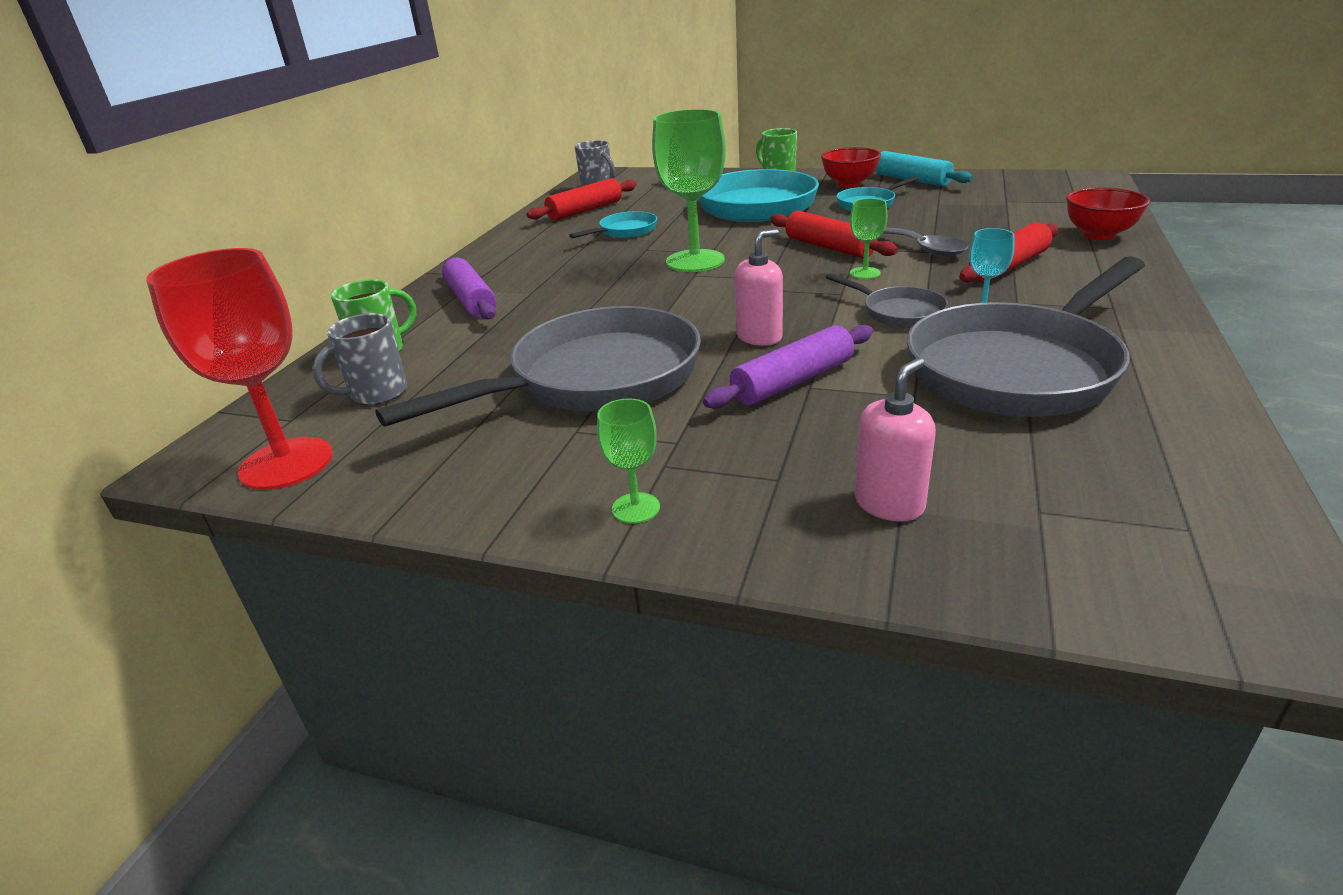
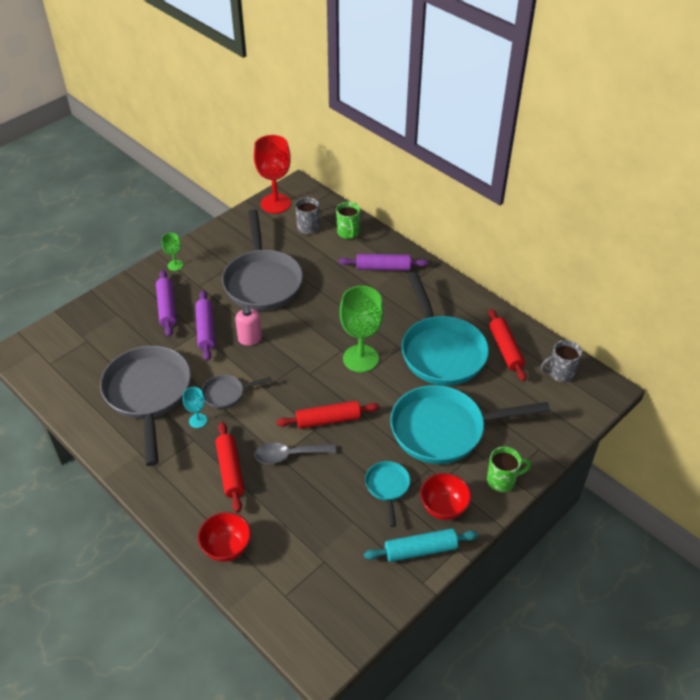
camera: 115 degrees right, 15 degrees up
(625, 231) = (441, 351): turquoise pan -> turquoise pan, size x2.16
(790, 450) = (167, 307): none -> purple rolling pin
(865, 273) = (279, 411): green goblet -> none
(889, 504) = (122, 314): pink soap dispenser -> none

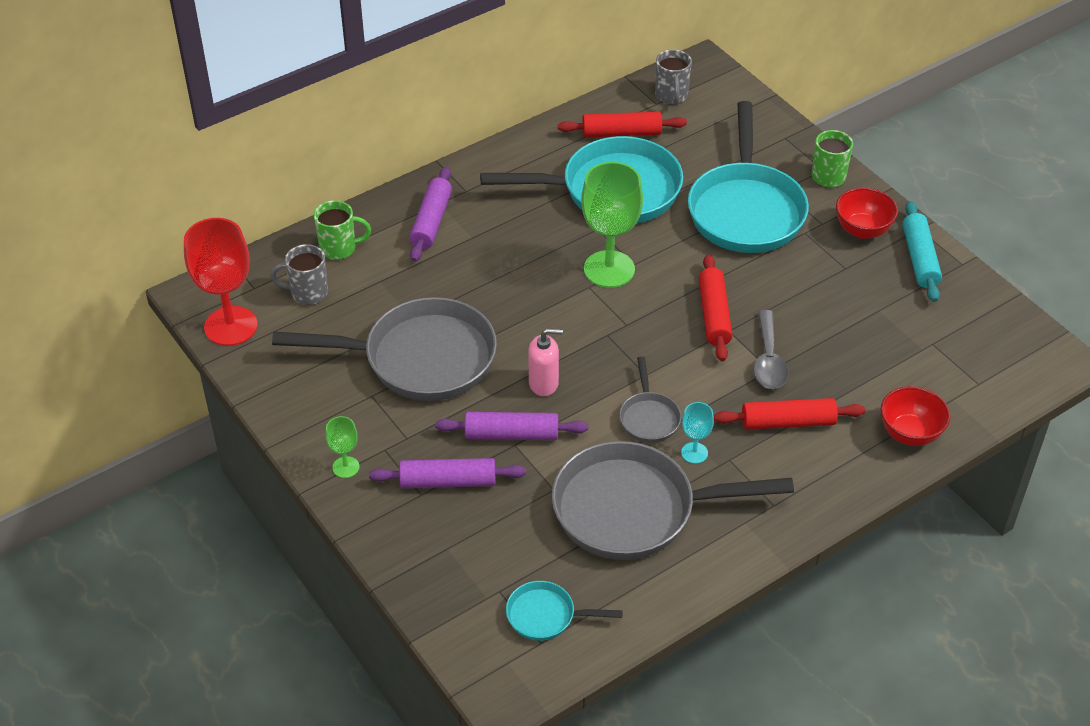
camera: 80 degrees left, 0 degrees up
(387, 487) = (829, 273): turquoise pan -> turquoise pan (546, 615)

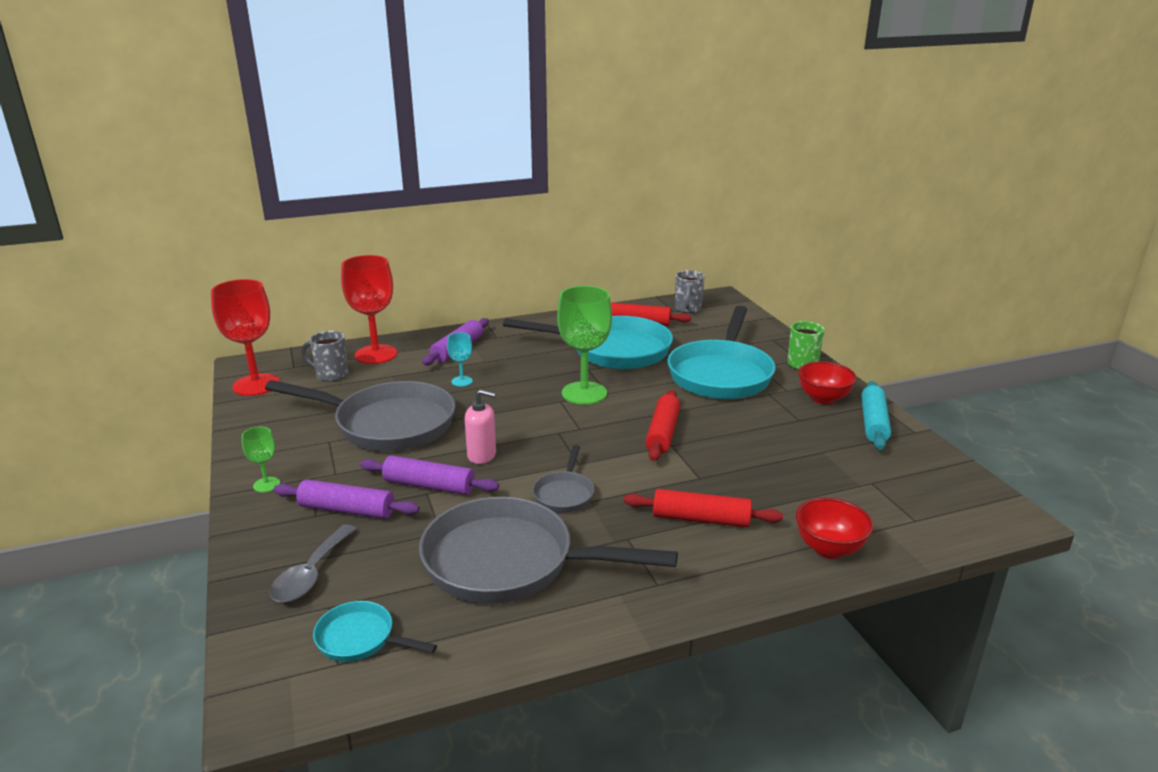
camera: 15 degrees right, 20 degrees down
(339, 248) = (376, 354): green mug -> red goblet
(694, 453) = (594, 527): turquoise goblet -> turquoise goblet (462, 381)
(768, 360) = (700, 470): grey spoon -> grey spoon (311, 574)

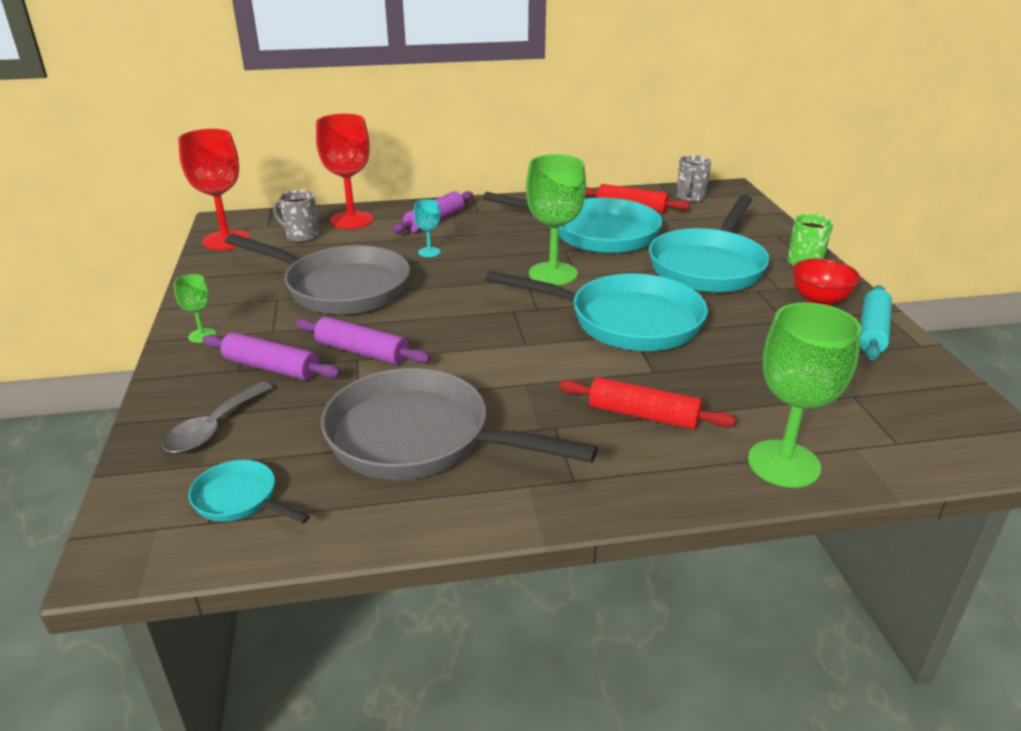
camera: 10 degrees right, 5 degrees up
(482, 455) = (426, 327): pink soap dispenser -> none
(564, 494) = (500, 374): grey pan -> none
(662, 433) = (626, 321): red rolling pin -> turquoise pan
(829, 549) = (783, 464): red bowl -> green goblet

